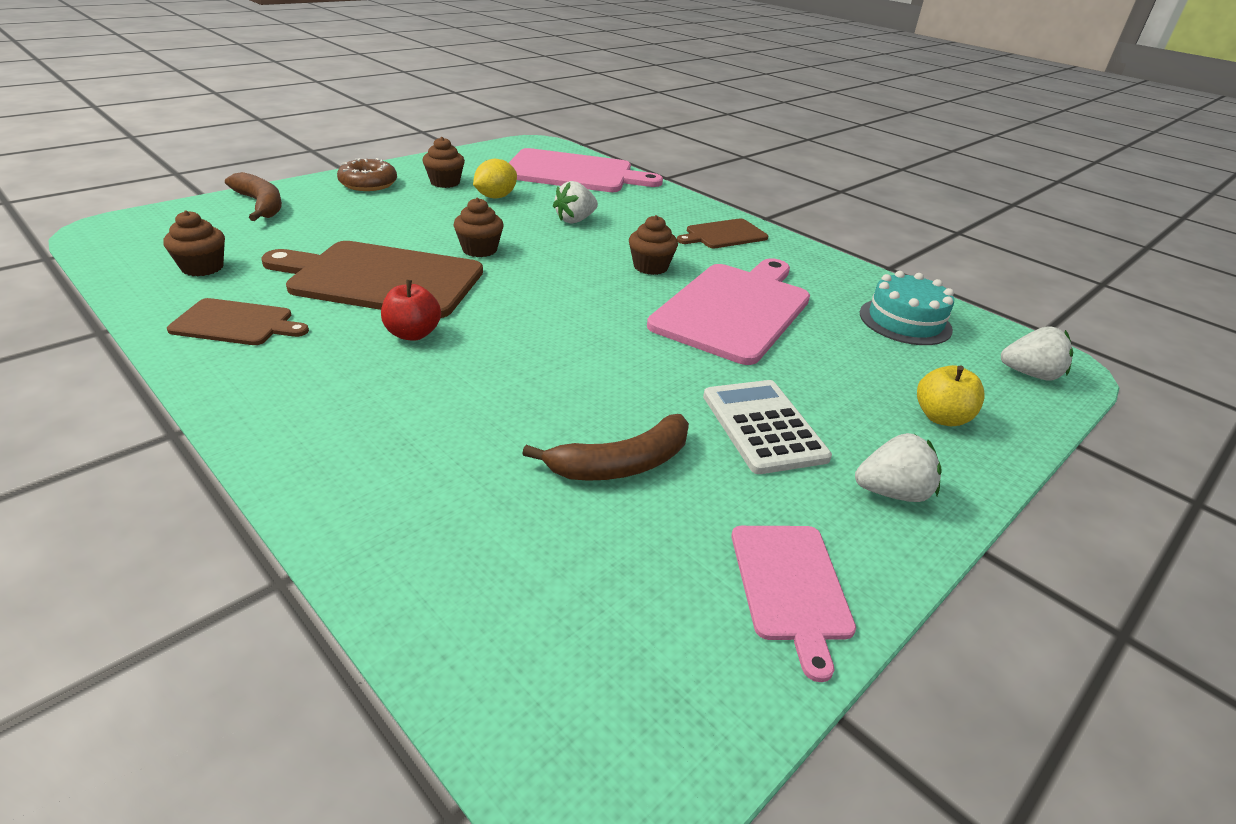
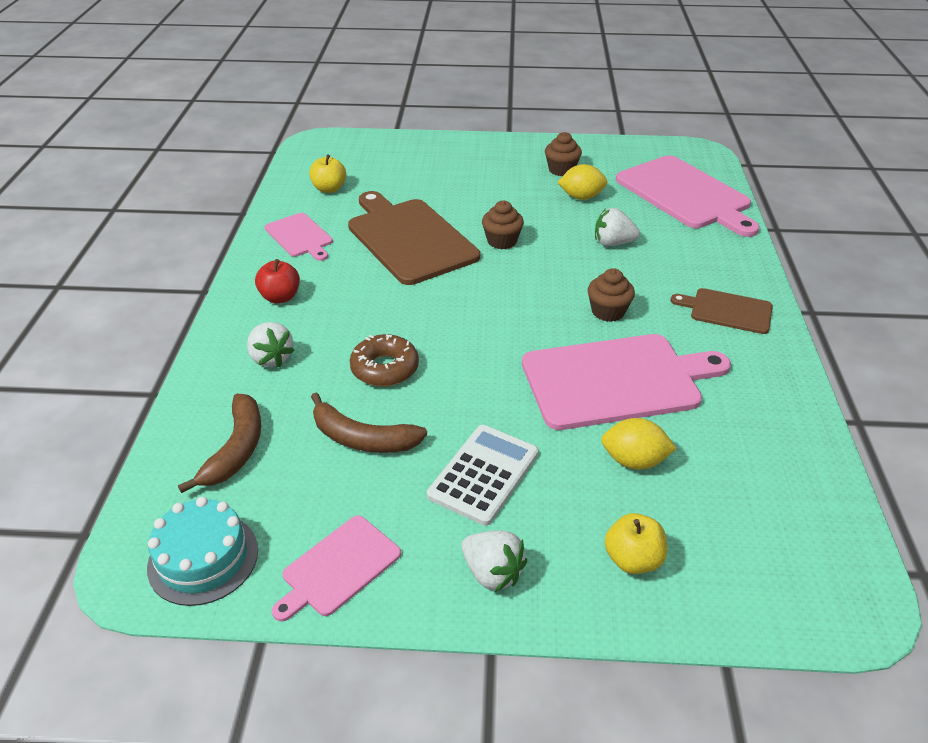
camera: 50 degrees right, 5 degrees up
(202, 268) = (329, 189): brown cupcake -> yellow apple
(236, 323) = (300, 236): brown cutting board -> pink cutting board
(261, 205) = (415, 150): brown banana -> brown banana (236, 449)
(368, 184) = (505, 153): brown donut -> brown donut (385, 368)
(413, 334) = (374, 288): red apple -> red apple (280, 297)
(833, 355) = (634, 461): none -> yellow lemon
(905, 321) = (761, 474): turquoise cake -> turquoise cake (203, 558)
(1030, 374) = (799, 590): white strawberry -> white strawberry (271, 358)

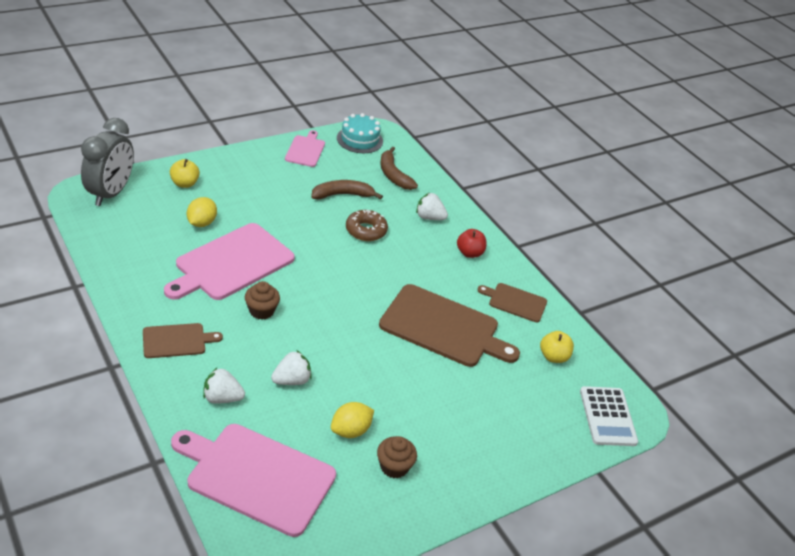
camera: 140 degrees right, 0 degrees up
(300, 236) = (515, 302): pink cutting board -> brown cutting board
(483, 474) = (273, 196): white calculator -> white calculator (607, 416)
(492, 573) = (242, 164): white strawberry -> white strawberry (222, 398)
(502, 241) = (377, 350): brown cupcake -> none
(634, 461) = (201, 223): yellow lemon -> yellow lemon turned 45 degrees counterclockwise
(788, 583) = (111, 193): none -> grey clock

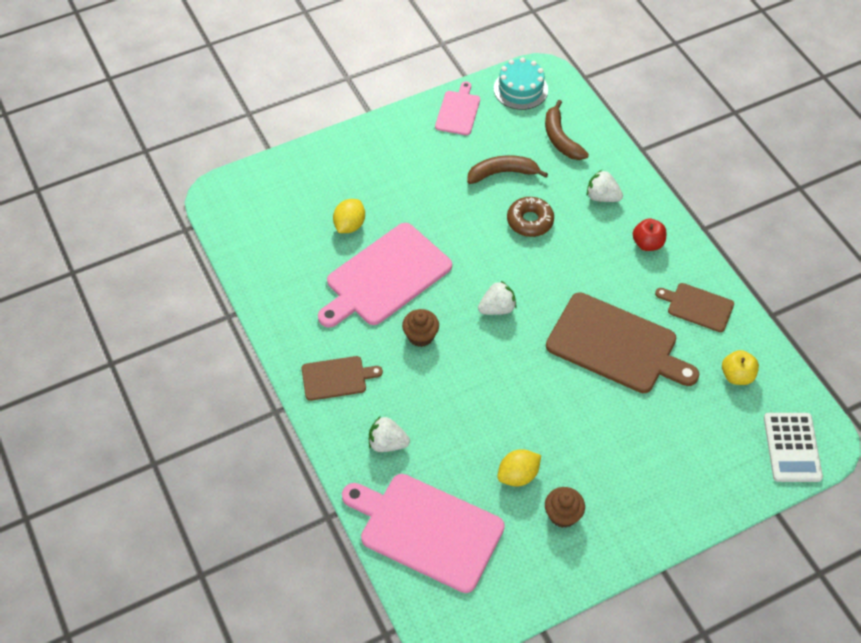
camera: 10 degrees right, 15 degrees up
(111, 193) = (249, 193): grey clock -> none
(184, 183) = (327, 172): yellow apple -> none
(292, 380) = (456, 419): white strawberry -> white strawberry (497, 308)

